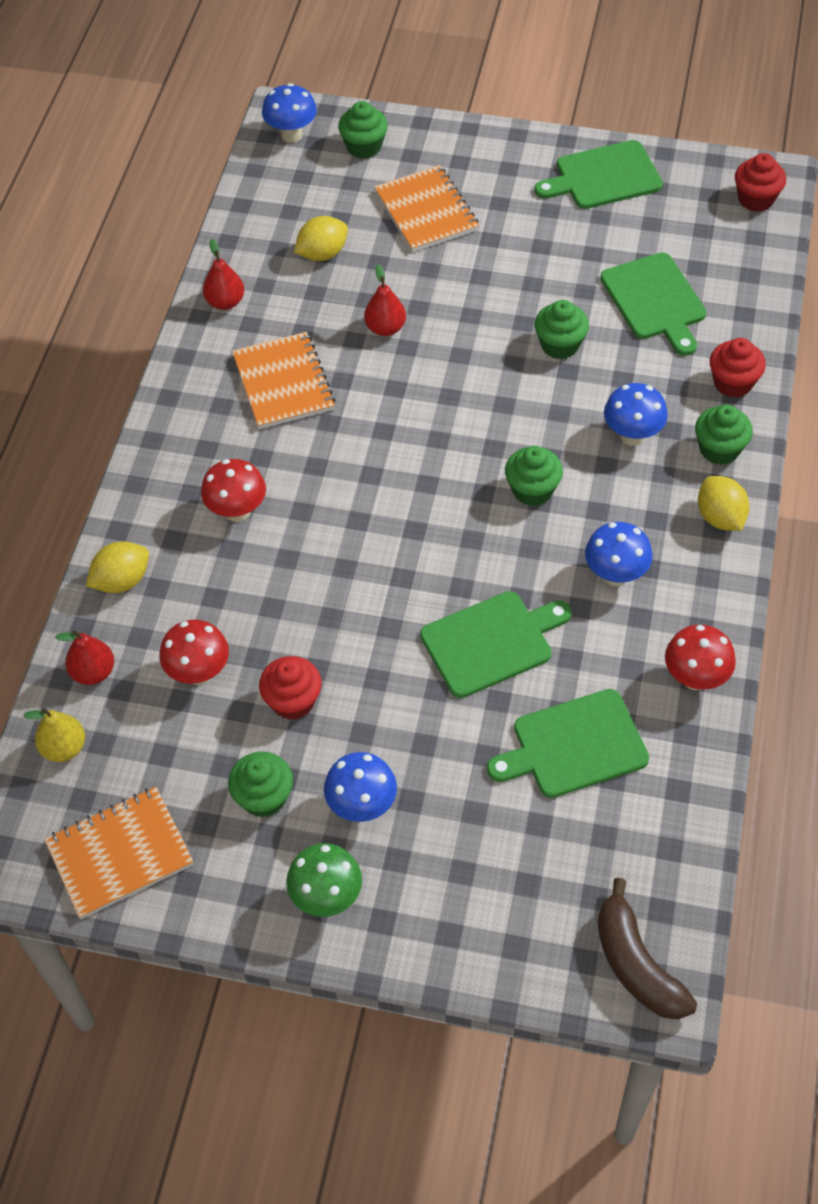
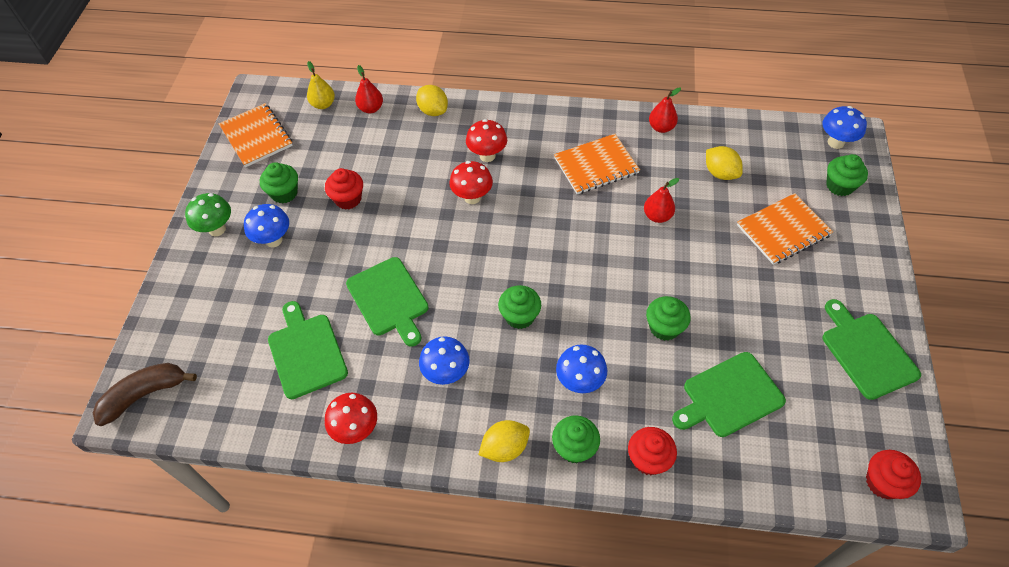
camera: 85 degrees right, 0 degrees up
(199, 673) = (369, 153): red mushroom -> red mushroom (472, 197)

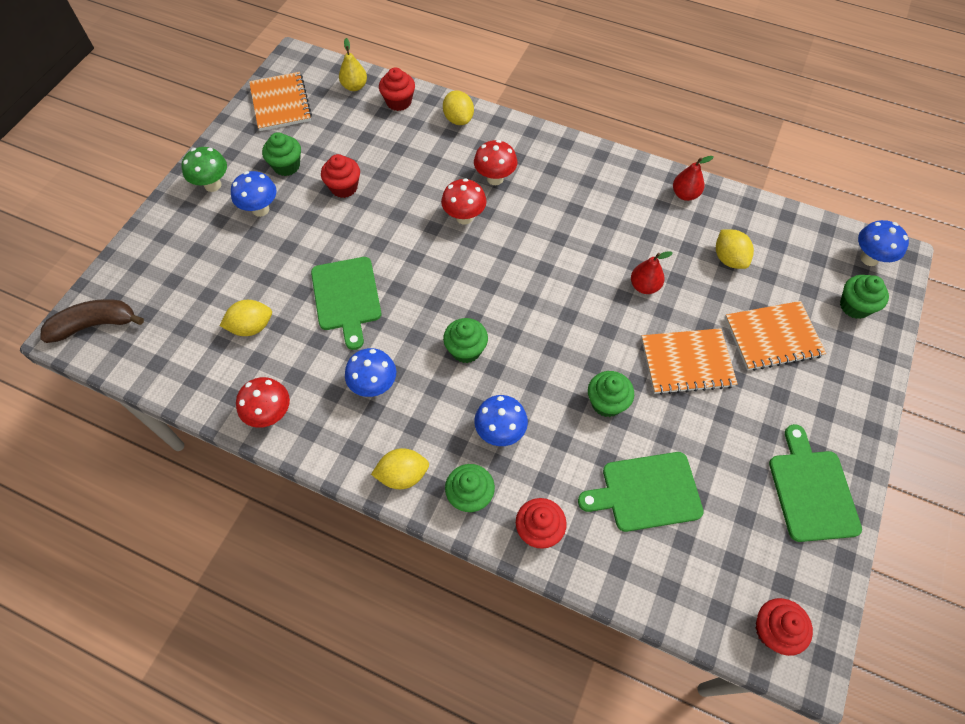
camera: 15 degrees right, 5 degrees up
(306, 352) = (251, 327): green cutting board -> yellow lemon
(371, 108) = (399, 102): red pear -> red cupcake
(596, 166) = (601, 217): orange notebook -> orange notebook (687, 362)

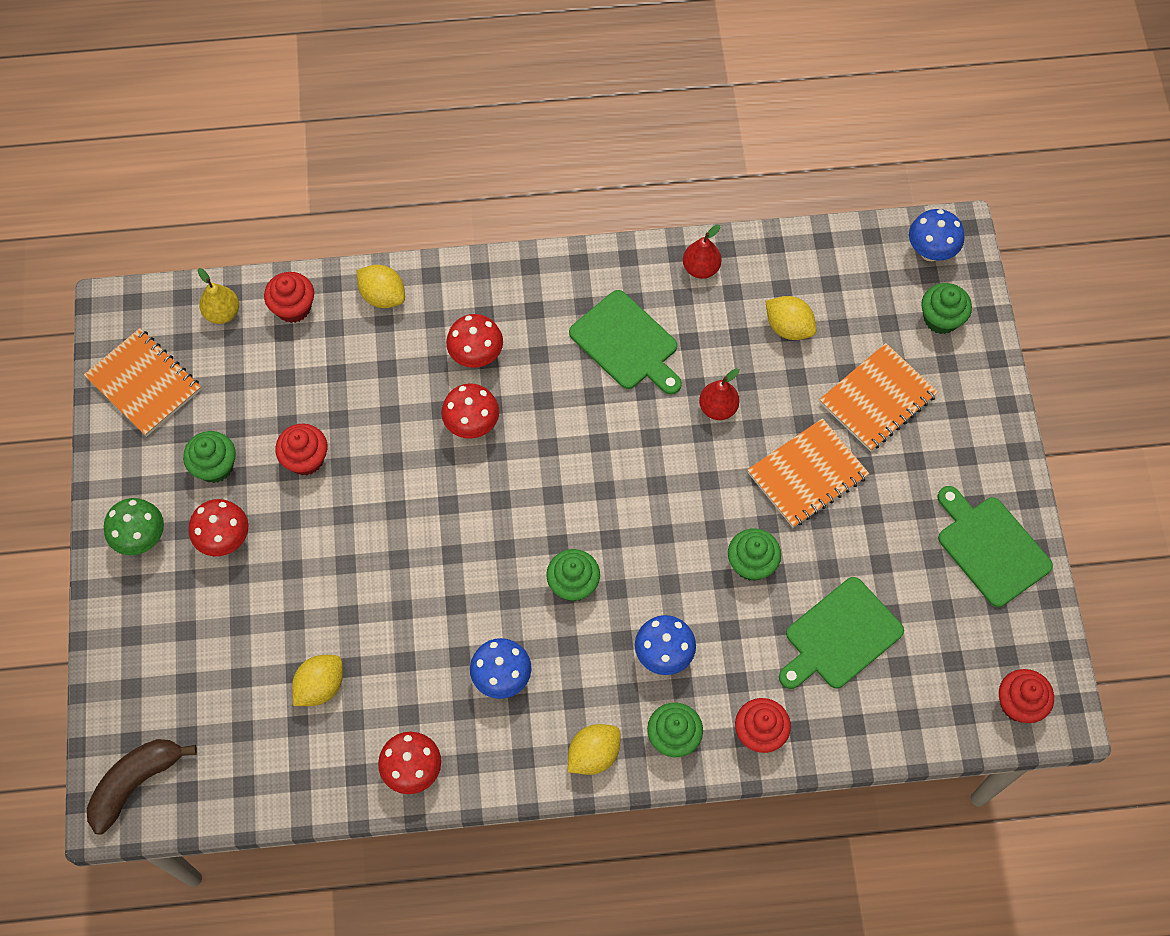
camera: 30 degrees left, 5 degrees up
(260, 209) = (225, 539): blue mushroom -> red mushroom
(346, 297) = (403, 594): green cutting board -> green cutting board (626, 343)

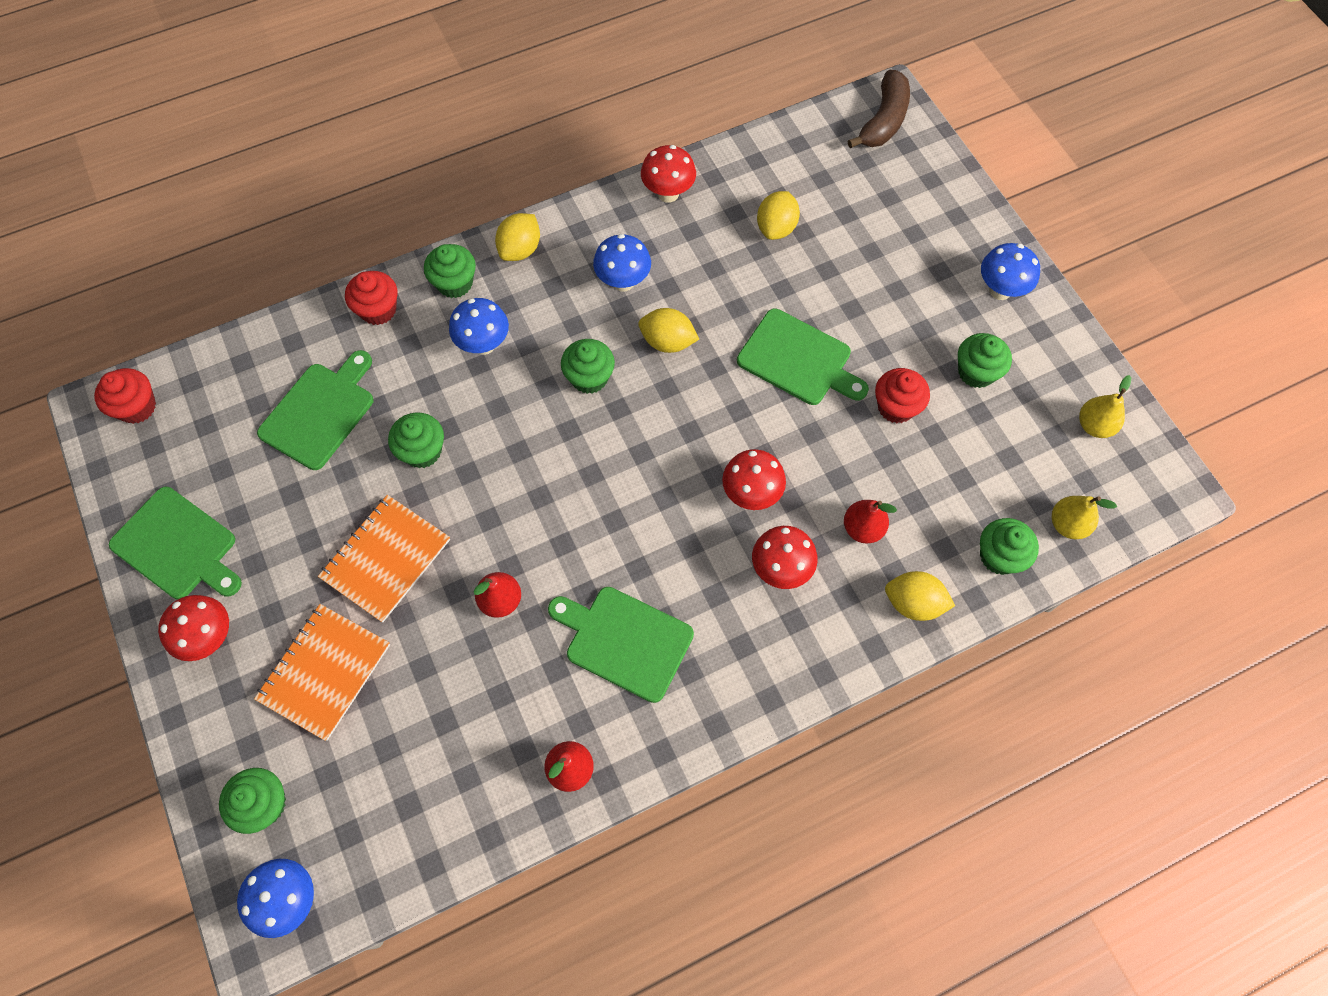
camera: 160 degrees right, 0 degrees up
(142, 538) = (1000, 290): green mushroom -> blue mushroom
(144, 383) = (1094, 425): orange notebook -> yellow pear
(225, 539) = (926, 313): red mushroom -> red mushroom (210, 638)
(293, 307) = (999, 556): red cupcake -> green cupcake
(370, 534) = (798, 359): none -> green cutting board
(392, 365) = (862, 528): none -> red pear
(788, 327) = (446, 727): yellow lemon -> yellow lemon (667, 342)

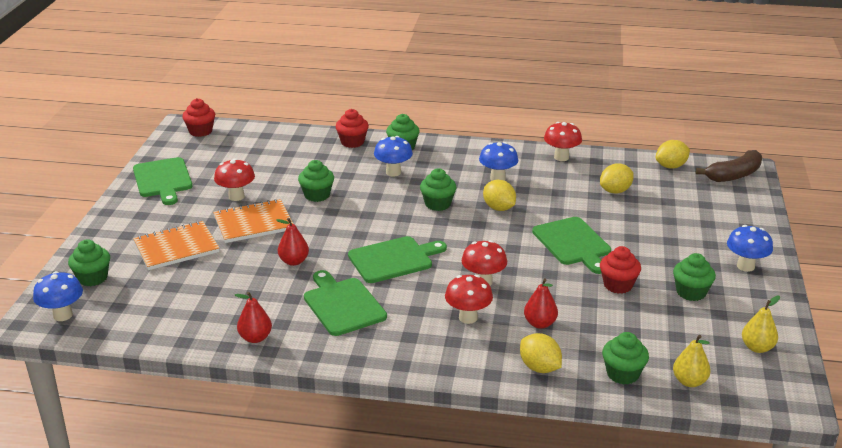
camera: 35 degrees right, 35 degrees down
(210, 638) = (139, 214): red mushroom -> red mushroom (236, 196)
(320, 412) = (282, 164): green cutting board -> green cutting board (393, 259)
(520, 249) = (452, 148): yellow lemon -> yellow lemon (671, 166)

